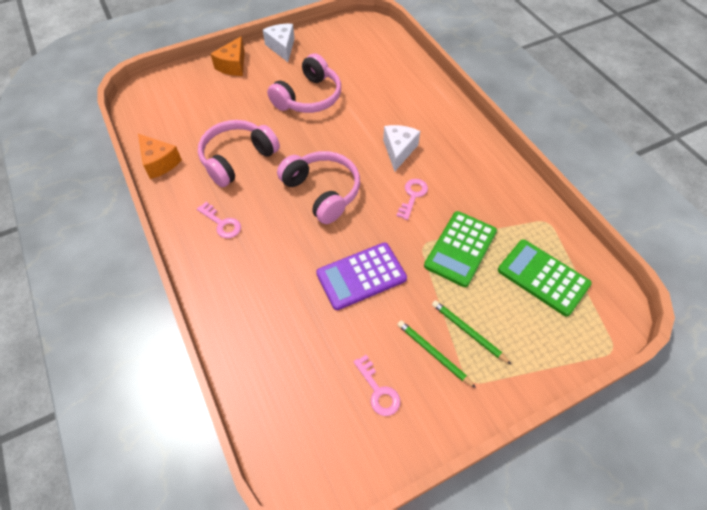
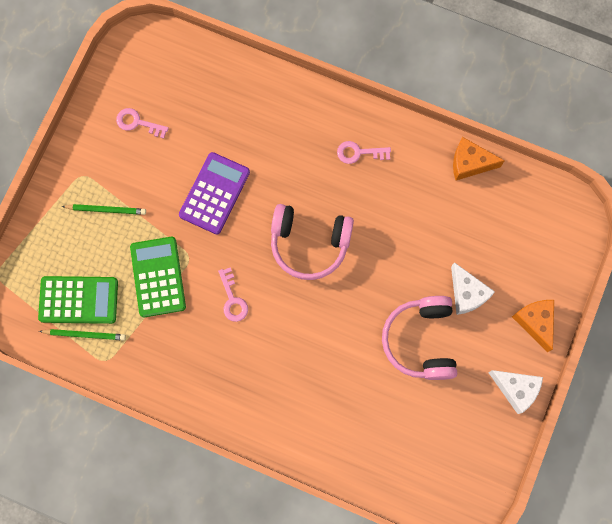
camera: 140 degrees right, 20 degrees up
(237, 159) = (411, 219): pink headphones -> none
(399, 151) = (283, 341): white cheese -> white cheese (467, 293)
(433, 353) = (119, 175): green pencil -> green pencil (84, 334)

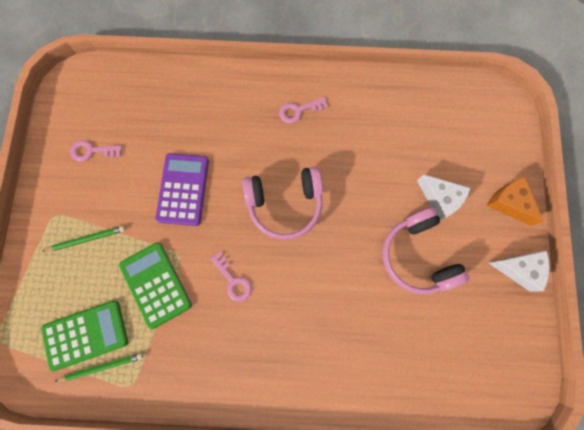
camera: 20 degrees left, 0 degrees up
(470, 163) = (396, 88): orange cheese -> none

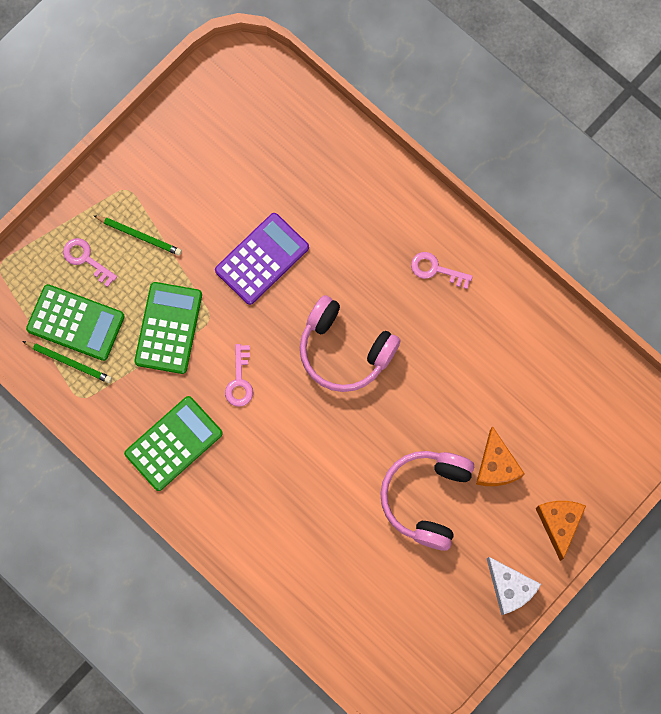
camera: 40 degrees right, 0 degrees up
(92, 151) = (207, 152): pink key -> pink key (86, 259)
(223, 362) = (173, 443): none -> green calculator
(440, 199) = (496, 465): white cheese -> orange cheese

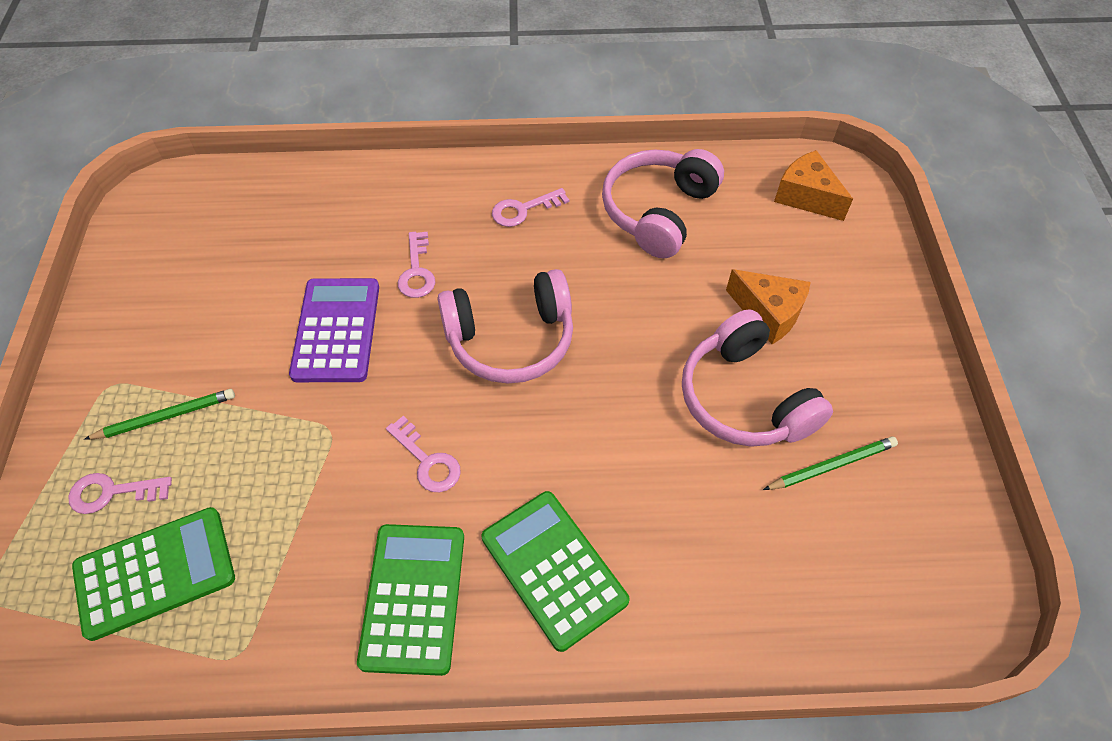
camera: 45 degrees left, 20 degrees down
(69, 362) = (183, 627): green pencil -> green pencil (832, 465)
(168, 328) = (288, 478): green calculator -> green calculator (554, 569)
(337, 258) = (417, 271): none -> pink key
(509, 588) = (919, 405): white cheese -> none
(511, 344) = (658, 211): none -> pink headphones
(559, 523) = (881, 310): orange cheese -> orange cheese (806, 196)

